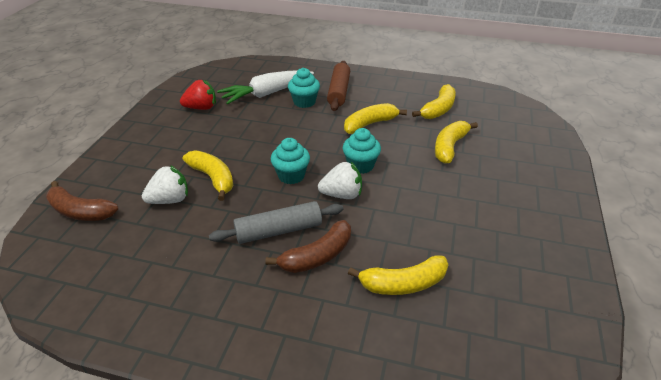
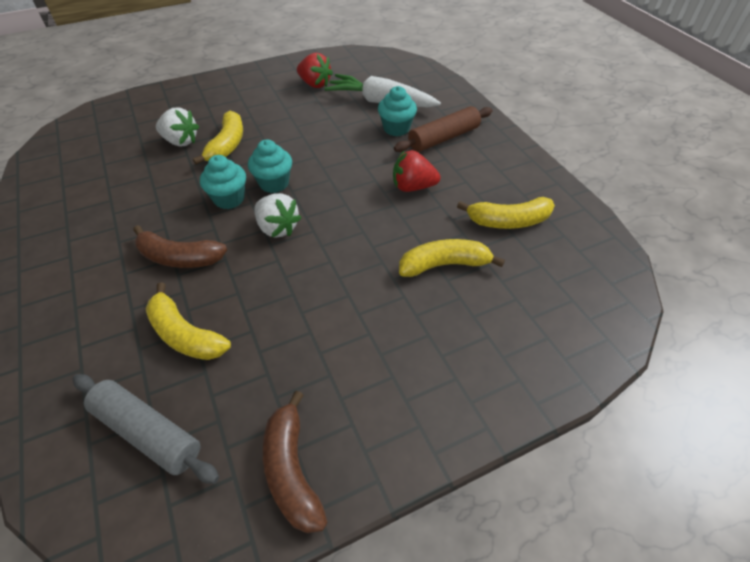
camera: 50 degrees right, 10 degrees up
(80, 211) = (133, 113): brown banana -> brown banana (292, 470)
(279, 231) = (193, 217): grey rolling pin -> grey rolling pin (147, 432)
(360, 165) = (335, 217): turquoise cupcake -> turquoise cupcake (229, 199)
(370, 124) = (413, 187): yellow banana -> red strawberry

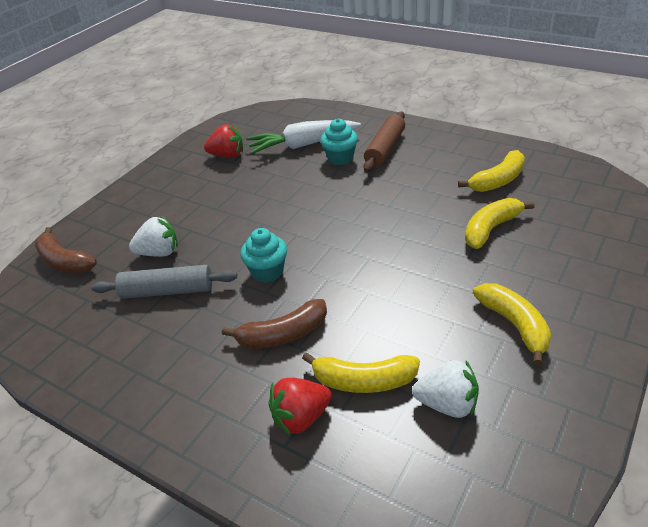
camera: 30 degrees left, 10 degrees down
(147, 432) = (425, 459): grey rolling pin -> grey rolling pin (167, 291)
(227, 145) = (209, 235): yellow banana -> yellow banana (514, 325)
(274, 183) = (291, 242): turquoise cupcake -> none
(277, 228) = (338, 270): white strawberry -> white strawberry (447, 404)
(292, 470) = (555, 408): brown banana -> brown banana (64, 261)
(413, 187) = (405, 191): red strawberry -> red strawberry (301, 418)

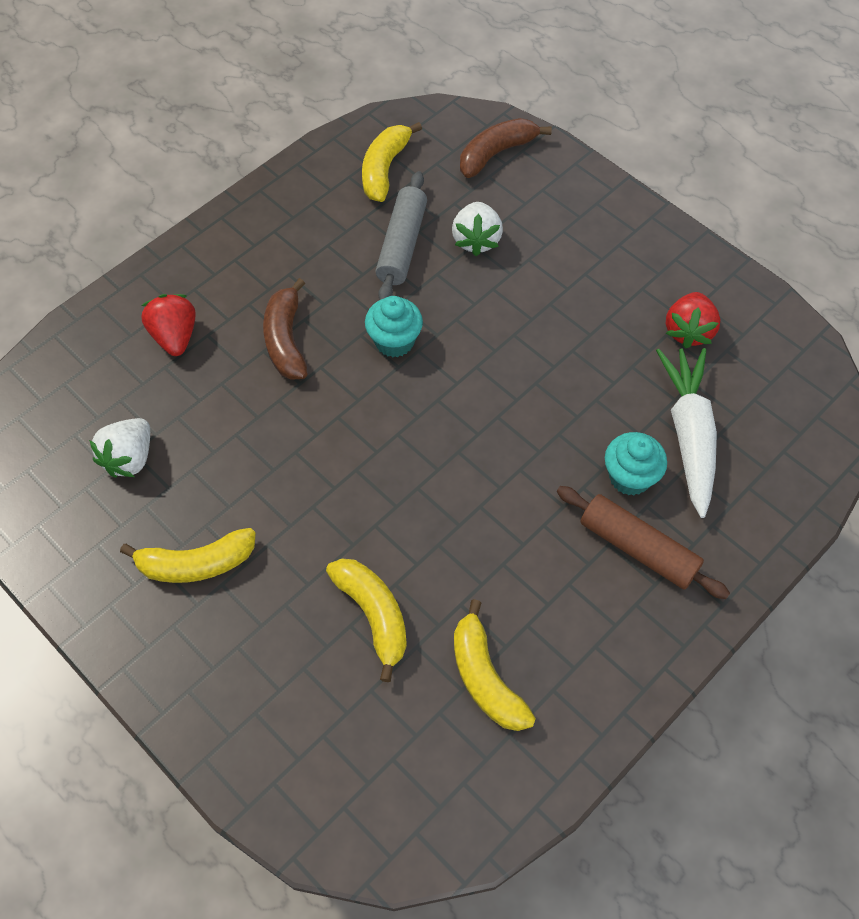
camera: 100 degrees right, 20 degrees up
(363, 381) = (191, 396): yellow banana -> yellow banana (384, 169)

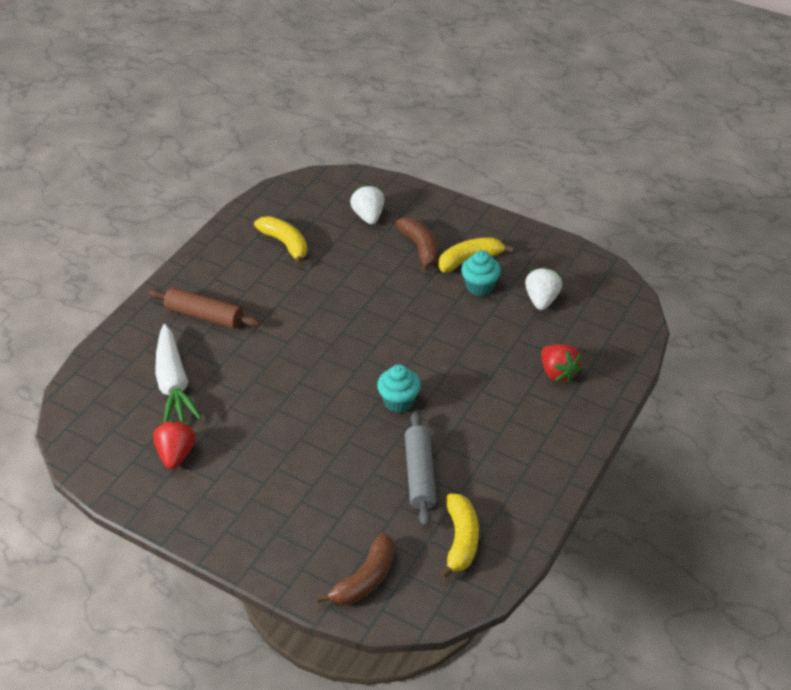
camera: 165 degrees right, 15 degrees down
(286, 340) = (478, 387): brown banana -> brown banana (420, 248)
(373, 615) = (356, 257): yellow banana -> none
(476, 240) = (360, 492): white strawberry -> white strawberry (368, 216)
(630, 477) = (213, 351): turquoise cupcake -> turquoise cupcake (479, 287)

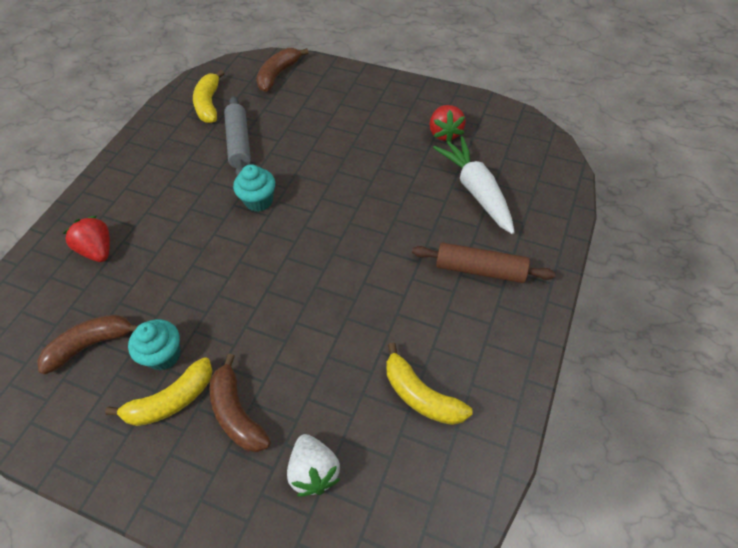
camera: 175 degrees right, 10 degrees up
(541, 300) = (91, 345): white strawberry -> brown banana

